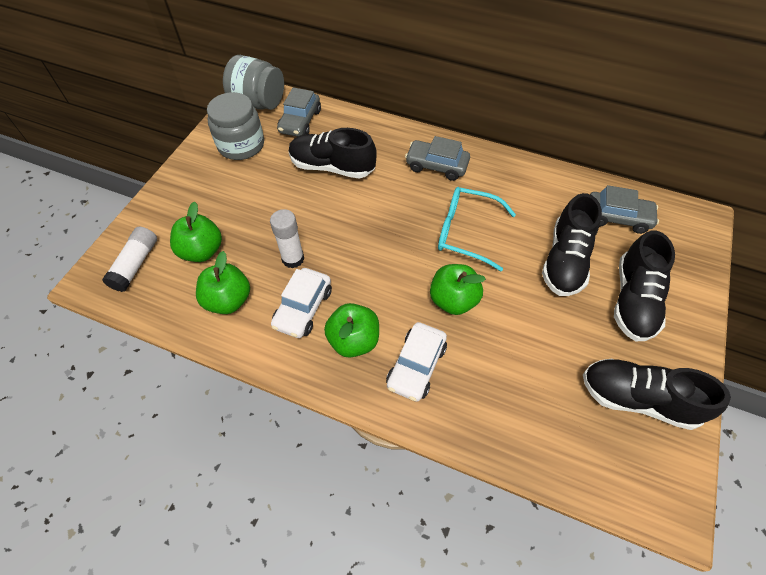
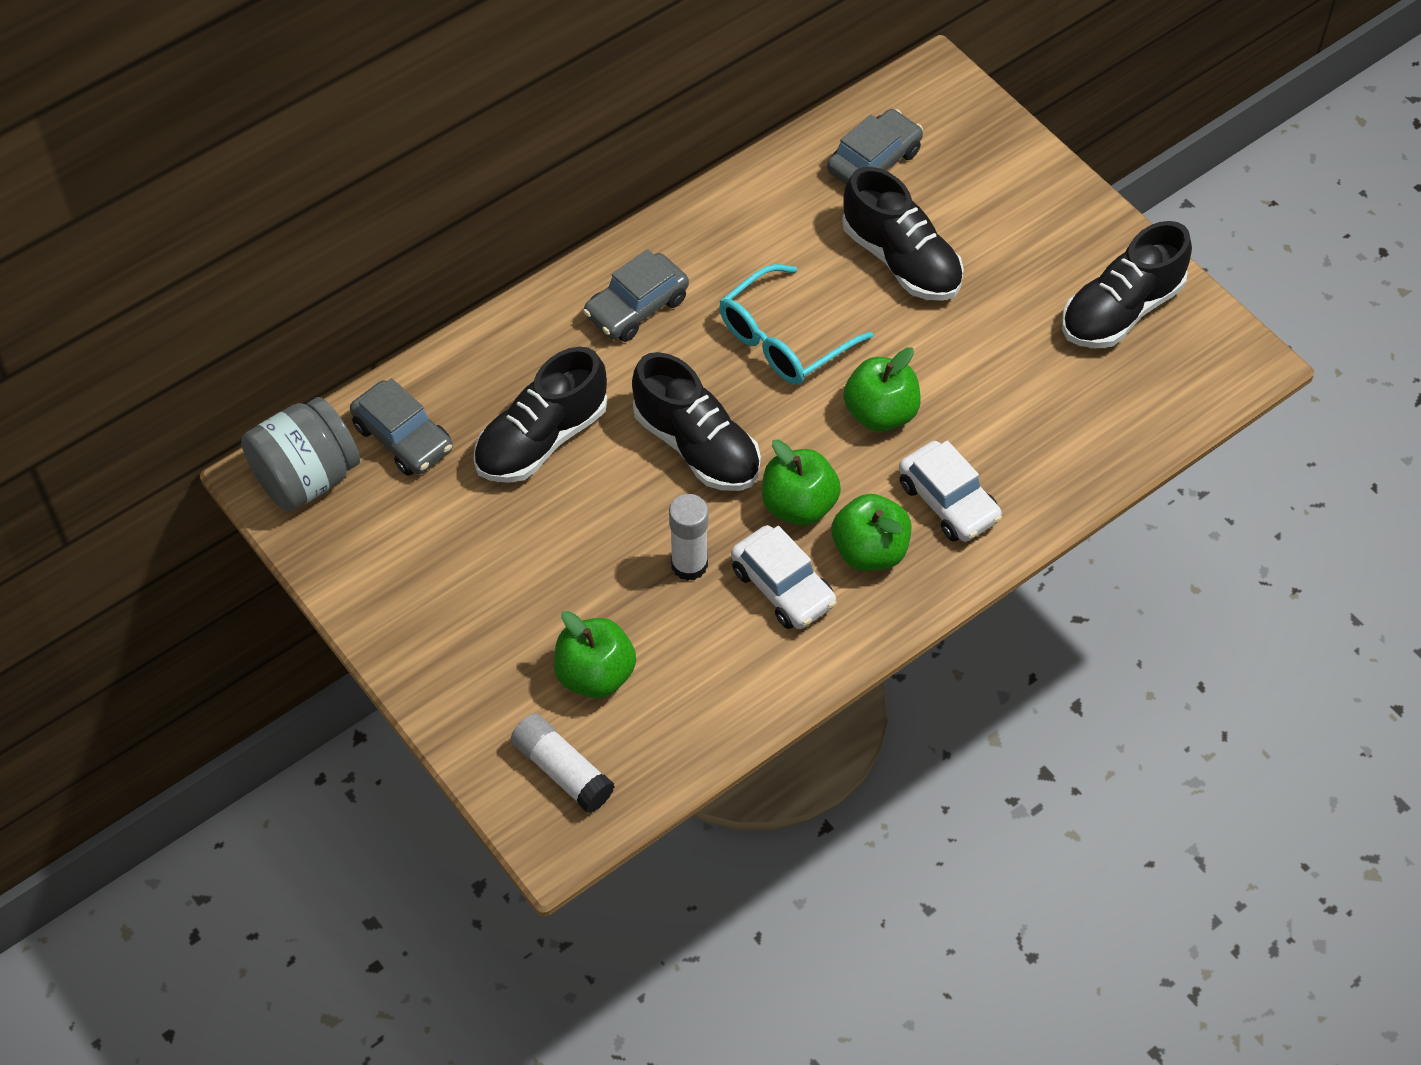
camera: 60 degrees left, 0 degrees up
(228, 300) = (710, 671): green apple -> green apple (799, 505)
(241, 145) = (398, 542): grey jar -> none
(633, 300) = (1002, 229): black shoe -> black shoe (697, 446)

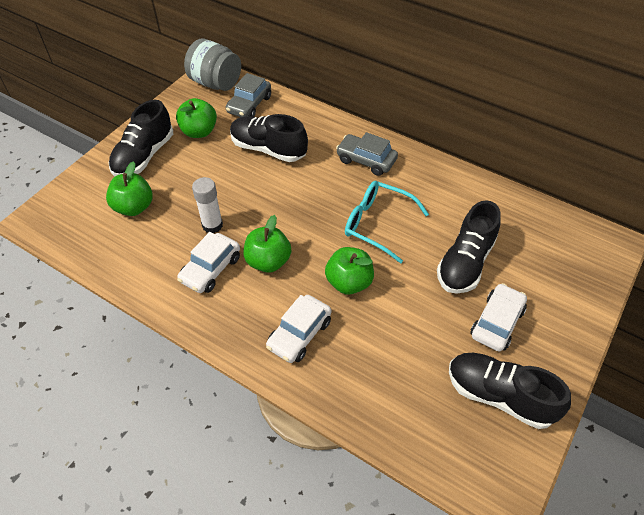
camera: 70 degrees right, 5 degrees down
(562, 771) = (74, 211): white glue stick -> none
(697, 446) = (289, 207): black shoe -> black shoe (144, 156)
(869, 551) = (249, 303): green apple -> green apple (199, 131)
(874, 161) = (528, 230): grey car -> none
(1014, 266) = (497, 323): none -> white car

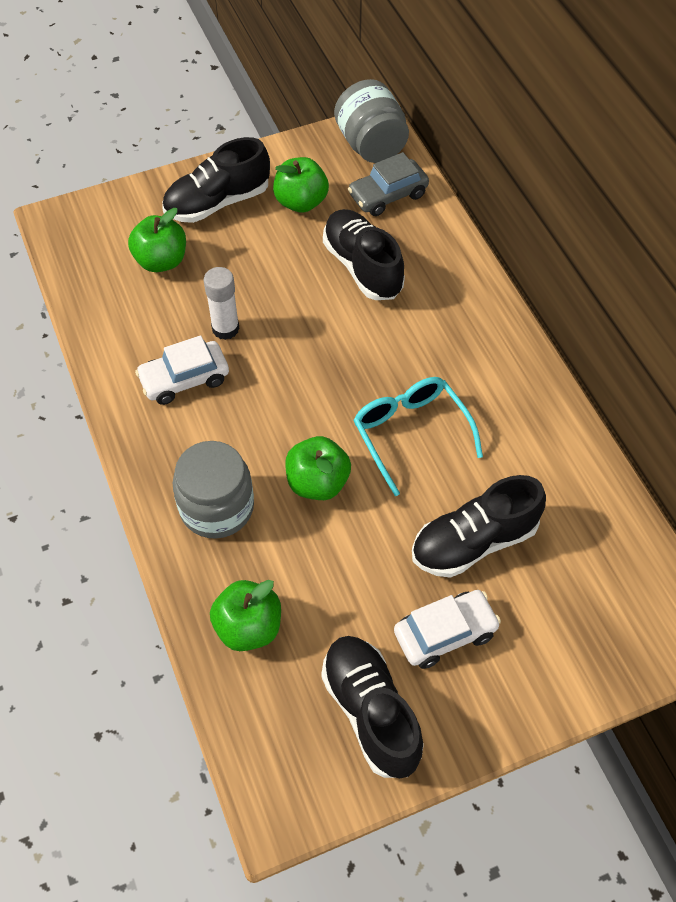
camera: 35 degrees right, 5 degrees up
(268, 261) = (251, 406): green apple -> green apple (248, 627)
(299, 334) = (217, 507): white car -> grey jar
(366, 160) = (468, 345): grey car -> none

